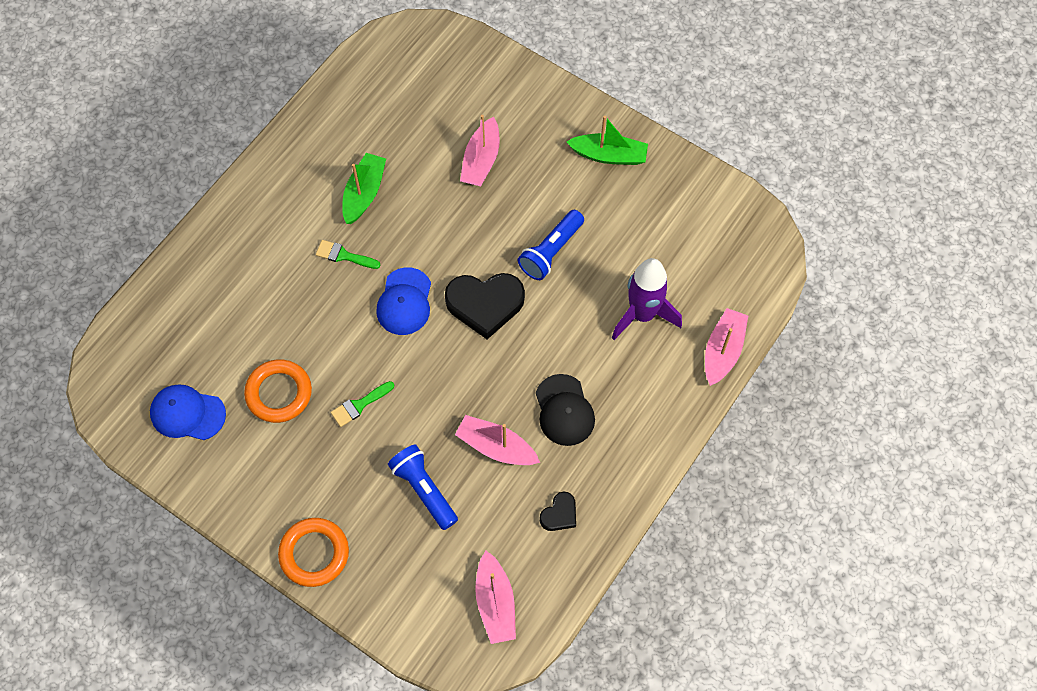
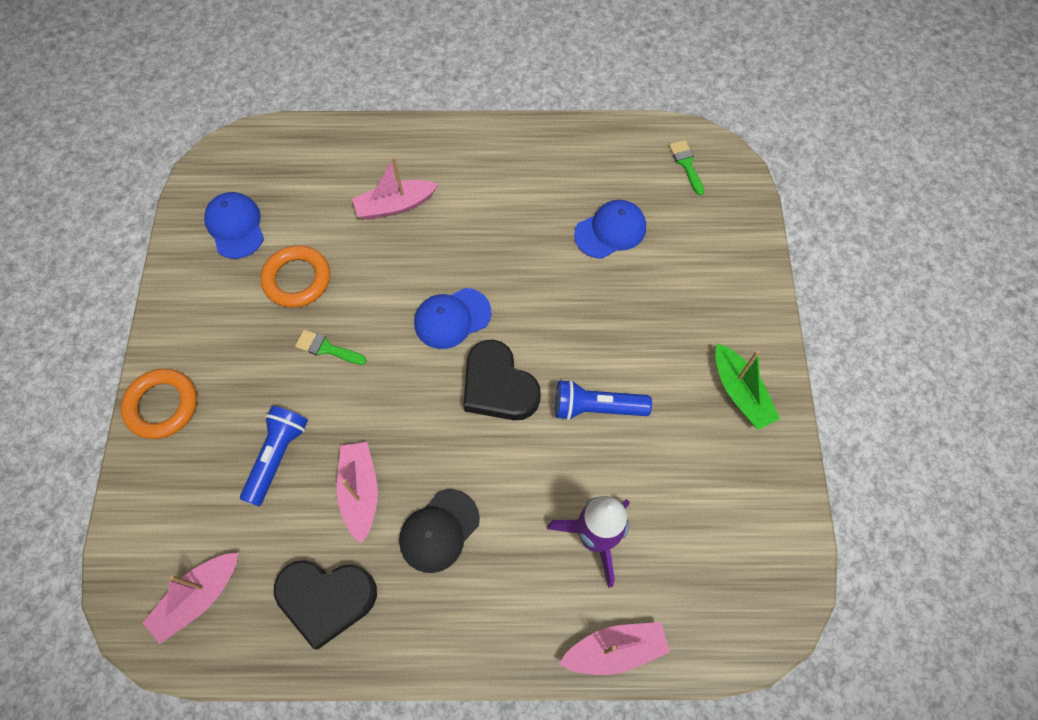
camera: 55 degrees right, 0 degrees up
(343, 255) = (461, 242): green brush -> green brush (686, 164)
(364, 193) = (532, 219): green boat -> none
(419, 148) = (610, 231): none -> blue cap
(481, 160) = (640, 287): pink boat -> pink boat (395, 206)
(559, 514) = (326, 599): black heart -> black heart, size x1.97

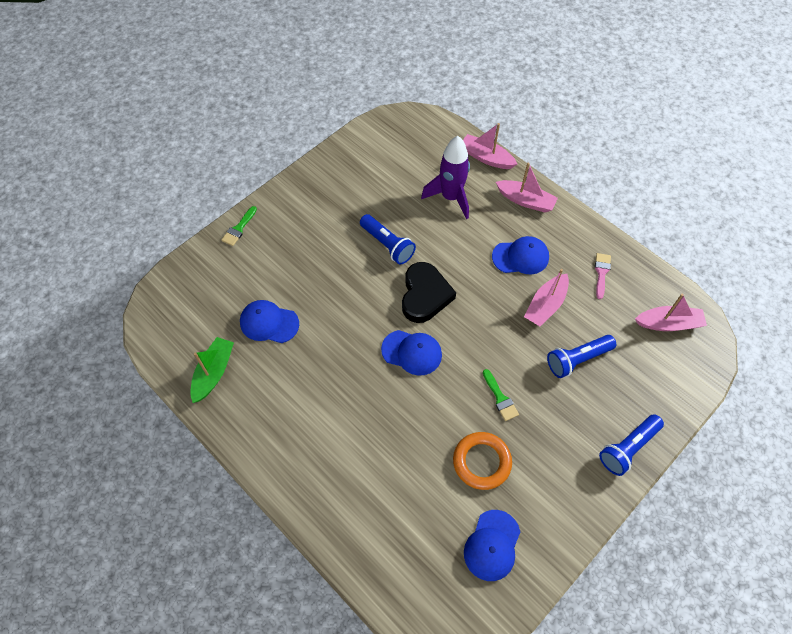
camera: 135 degrees left, 5 degrees down
(162, 405) = (628, 448): orange ring -> blue flashlight
(326, 599) = (601, 273): black heart -> pink brush
(395, 206) = (372, 459): pink boat -> pink boat (525, 201)
(439, 531) = (520, 257): black cap -> blue cap
(686, 164) = (176, 322): green brush -> green brush (239, 228)
(740, 393) = (313, 195): green boat -> green boat (214, 373)

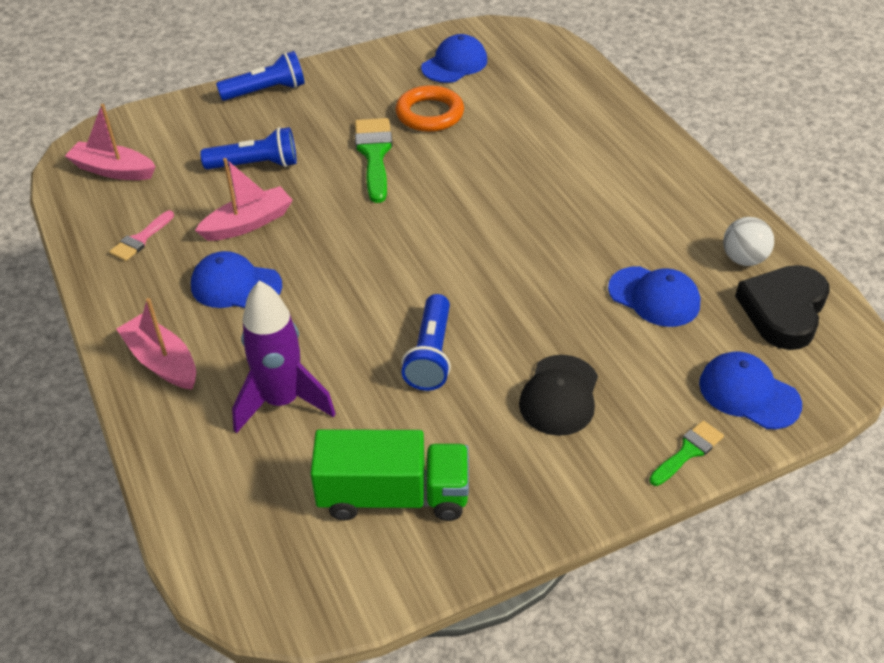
camera: 160 degrees left, 15 degrees down
(214, 373) = (743, 259): green boat -> white ball
(310, 241) = (559, 395): none -> black cap
(374, 169) = (393, 495): none -> green truck
(387, 245) = (430, 355): blue flashlight -> blue flashlight turned 150 degrees counterclockwise
(412, 352) = (459, 218): blue cap -> blue cap (748, 393)
(425, 295) = (408, 274): black heart -> black heart (783, 311)
(486, 157) = (168, 457): pink boat -> none
(500, 398) = (374, 154): green brush -> green brush, size x1.75

